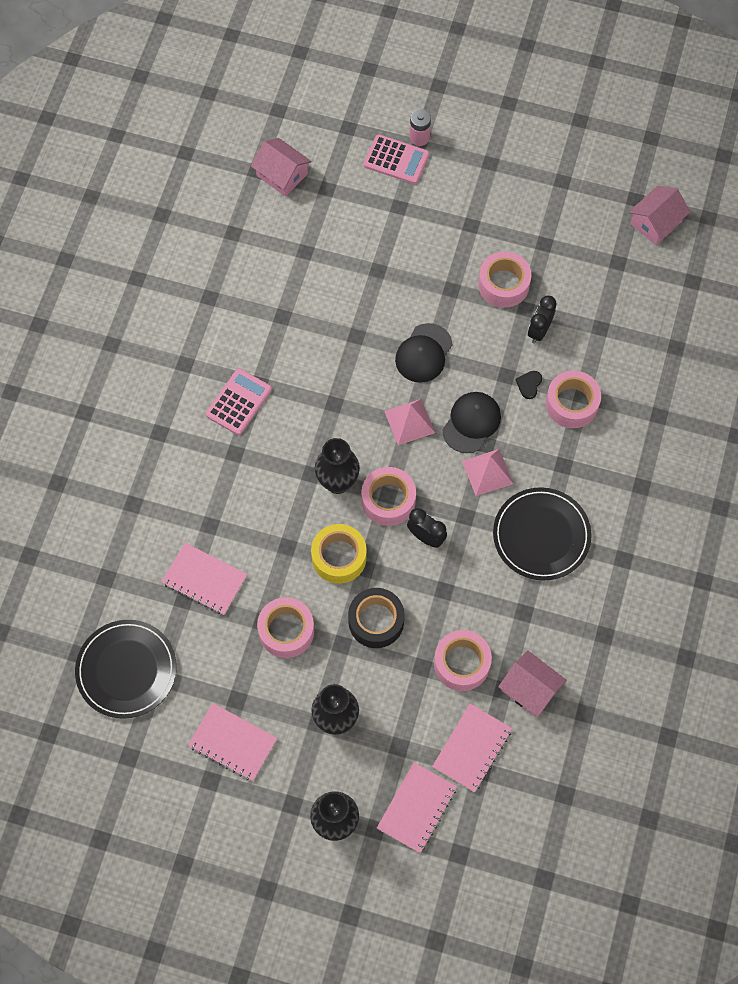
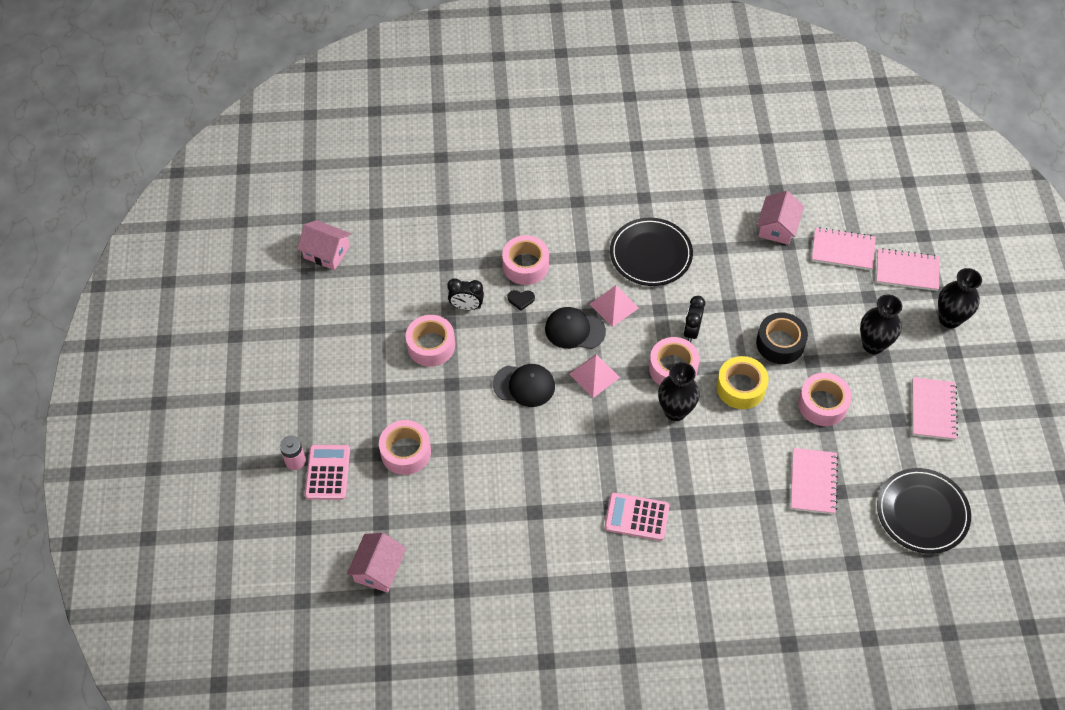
camera: 110 degrees left, 10 degrees down
(461, 663) = (782, 276): pink tape -> pink tape (406, 452)

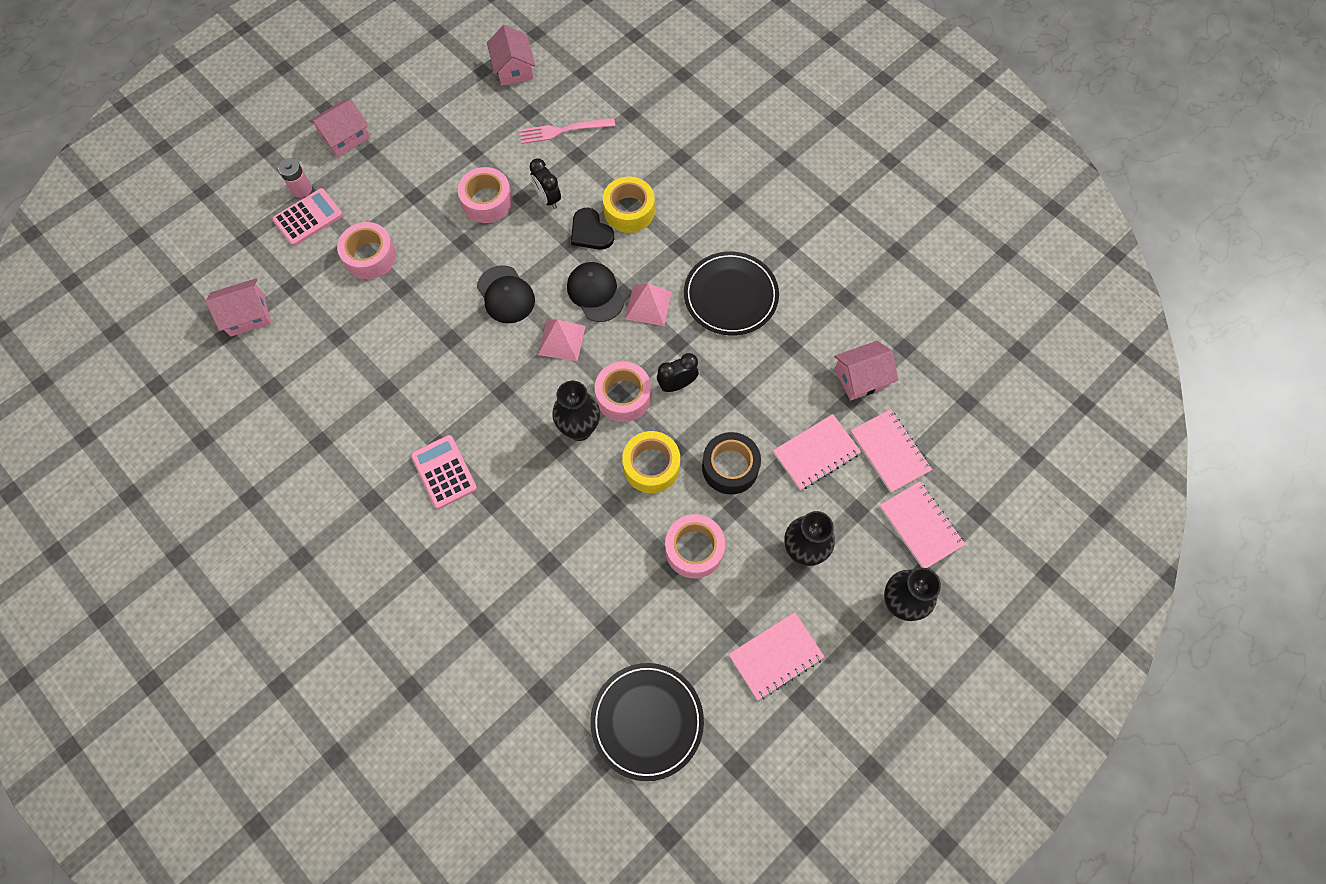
camera: 50 degrees right, 10 degrees up
(275, 401) = (345, 136): none -> pink house
(415, 259) = (562, 131): none -> pink fork
(521, 299) = (590, 232): black heart -> black heart, size x1.69
(525, 265) = (629, 211): pink tape -> yellow tape
(813, 482) = (600, 597): pink notebook -> pink notebook (816, 453)

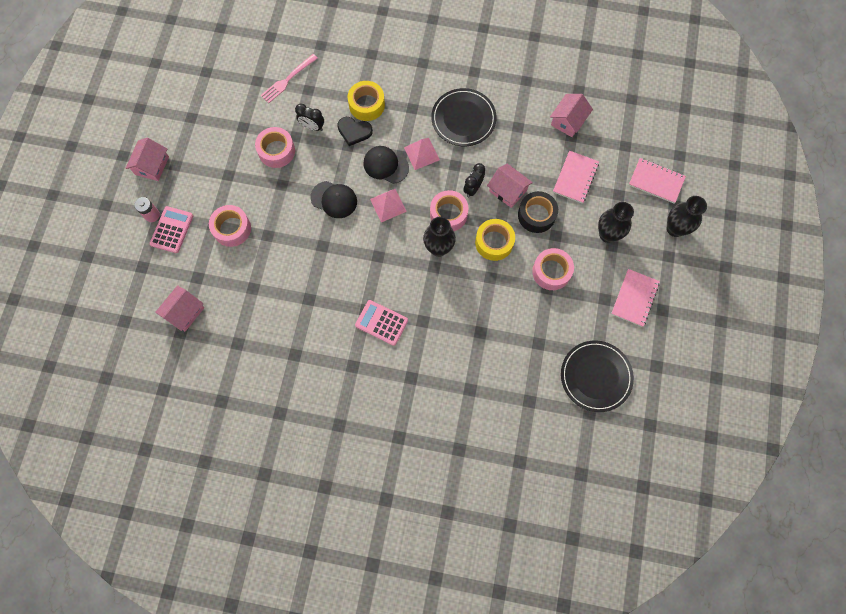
camera: 35 degrees left, 5 degrees up
(513, 68) = (225, 58): pink house -> pink house (508, 190)
(889, 451) = (612, 152): pink notebook -> none

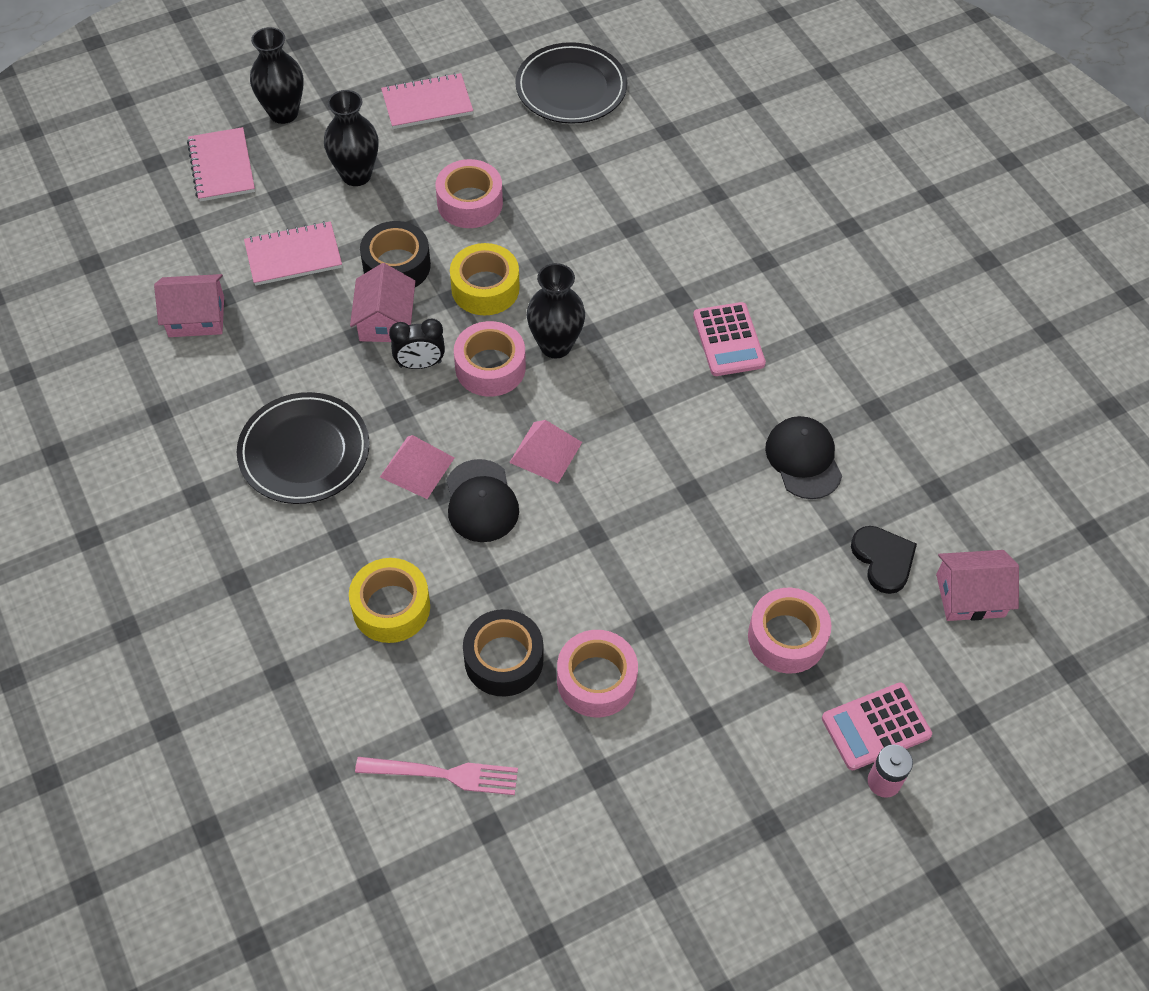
camera: 130 degrees left, 15 degrees down
(152, 165) = (805, 865): pink house -> none
(312, 127) = (503, 659): black clock -> black tape
(334, 199) = (603, 530): black cap -> black cap (803, 459)
(354, 131) = (458, 590): black heart -> black heart (883, 559)

